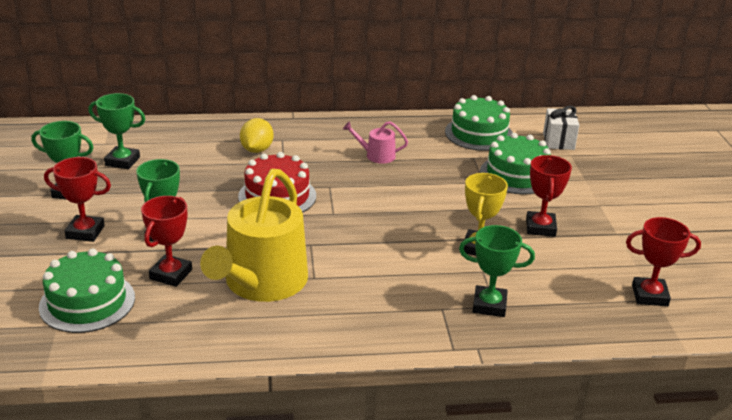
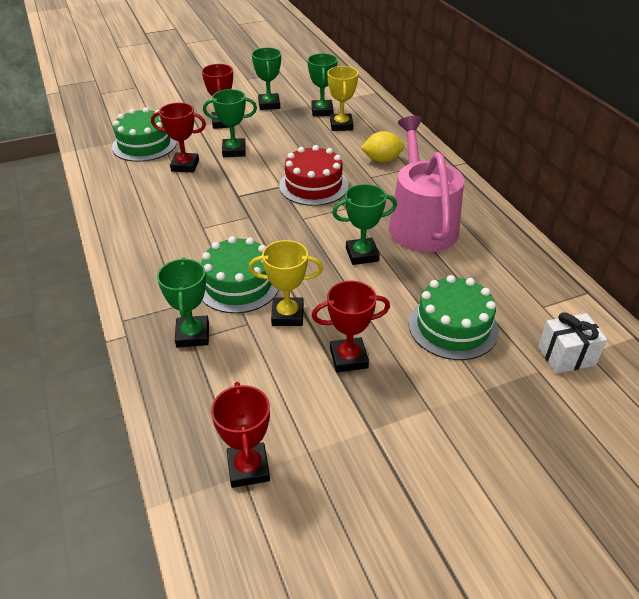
camera: 75 degrees right, 10 degrees up
(166, 156) = (341, 125): none -> yellow trophy
(261, 283) = (187, 205): yellow watering can -> none
(376, 155) = (421, 223): pink watering can -> pink watering can, size x2.30
(408, 193) = (362, 254): none -> green trophy
(479, 134) = (526, 285): green cake -> green cake (238, 284)

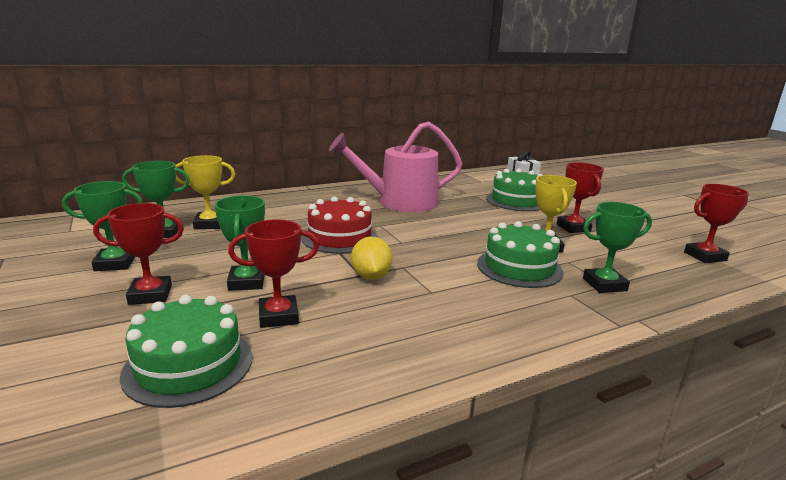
camera: 95 degrees left, 20 degrees down
(185, 166) = (278, 316): red trophy -> red trophy turned 75 degrees clockwise
(362, 254) = (450, 221): green trophy -> none
(381, 160) = (294, 210): yellow lemon -> yellow lemon (371, 276)

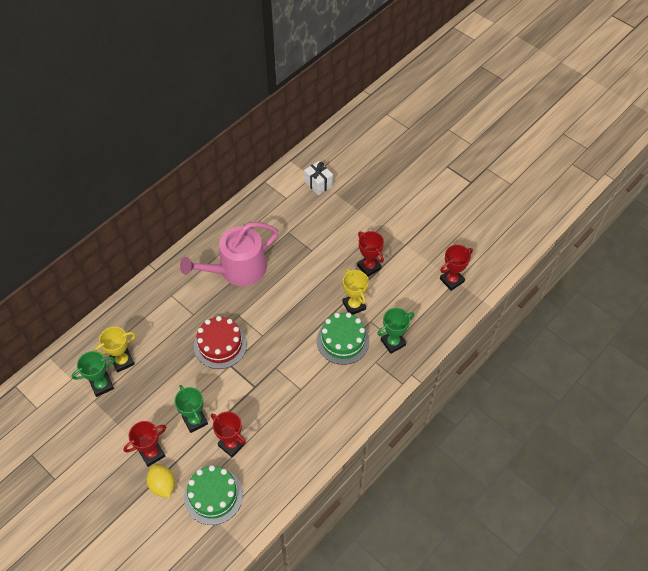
camera: 20 degrees left, 35 degrees up
(115, 263) = (104, 433): green trophy -> none
(278, 316) = (231, 444): red trophy -> red trophy turned 75 degrees clockwise
(371, 276) = (261, 386): yellow lemon -> yellow lemon (162, 485)
(516, 200) = (322, 231): green cake -> none

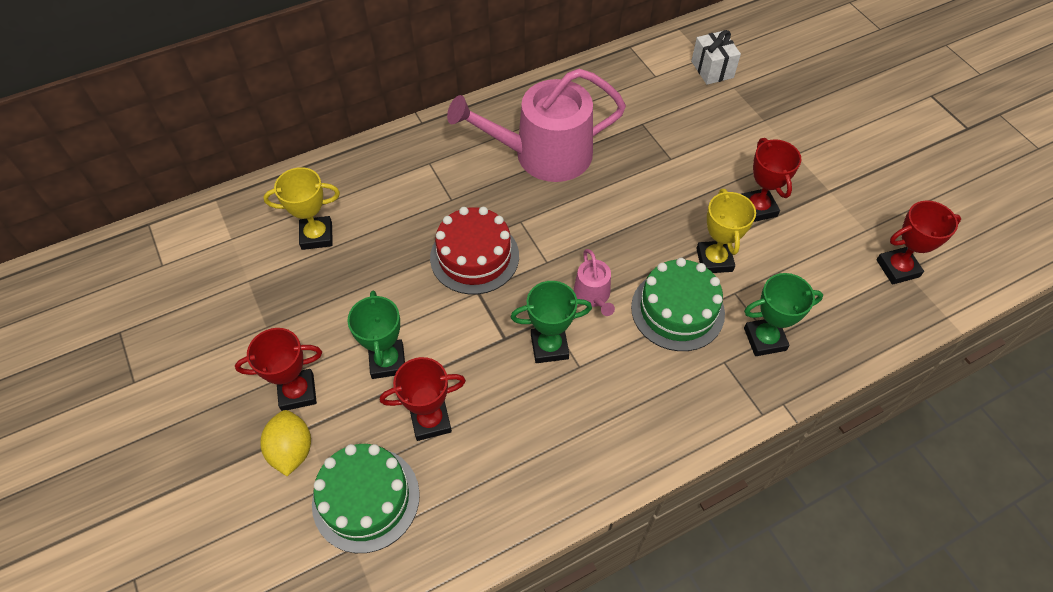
camera: 20 degrees right, 0 degrees up
(102, 385) = (270, 261): green trophy -> green trophy (549, 346)
(231, 444) = (430, 421): red trophy -> red trophy turned 75 degrees counterclockwise
(295, 347) = (593, 295): none -> pink watering can

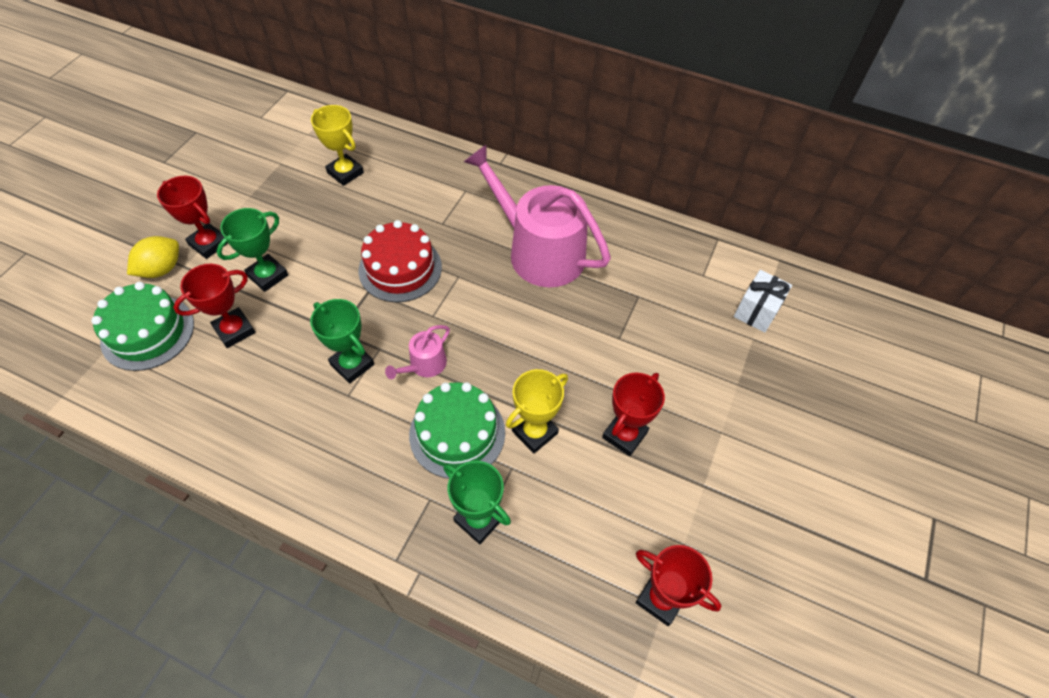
camera: 50 degrees right, 0 degrees up
(430, 421) = (234, 330): red trophy -> red trophy turned 75 degrees counterclockwise

